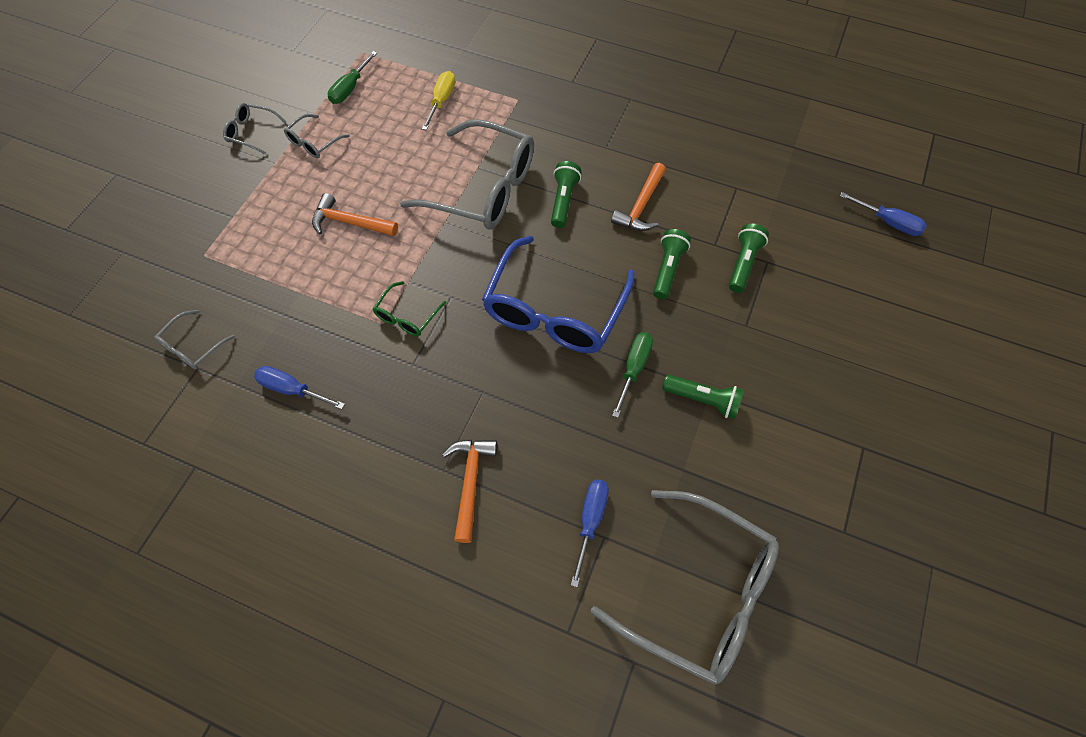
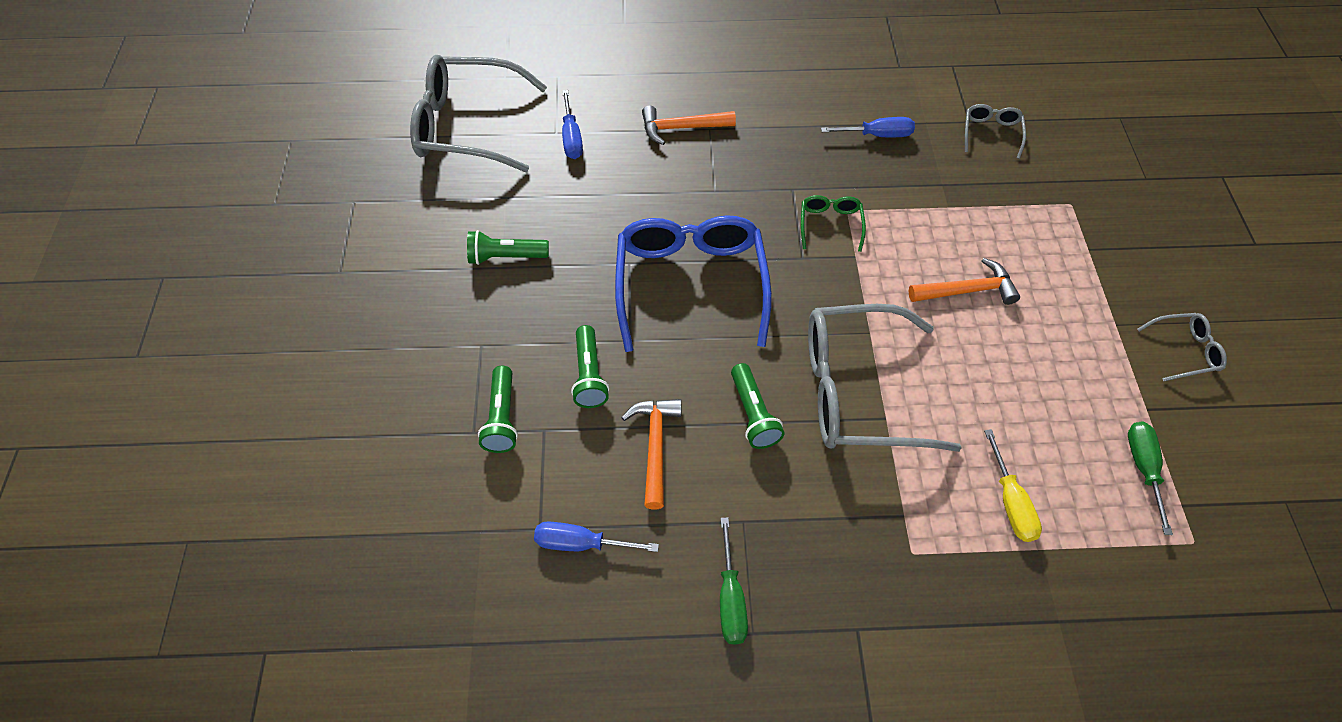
camera: 155 degrees right, 5 degrees down
(314, 142) = (1102, 369): grey glasses -> none
(470, 483) = (682, 128): orange hammer -> orange hammer turned 105 degrees clockwise
(633, 369) = (584, 259): green screwdriver -> green screwdriver (730, 598)
(888, 222) = (319, 558): blue screwdriver -> blue screwdriver (582, 543)

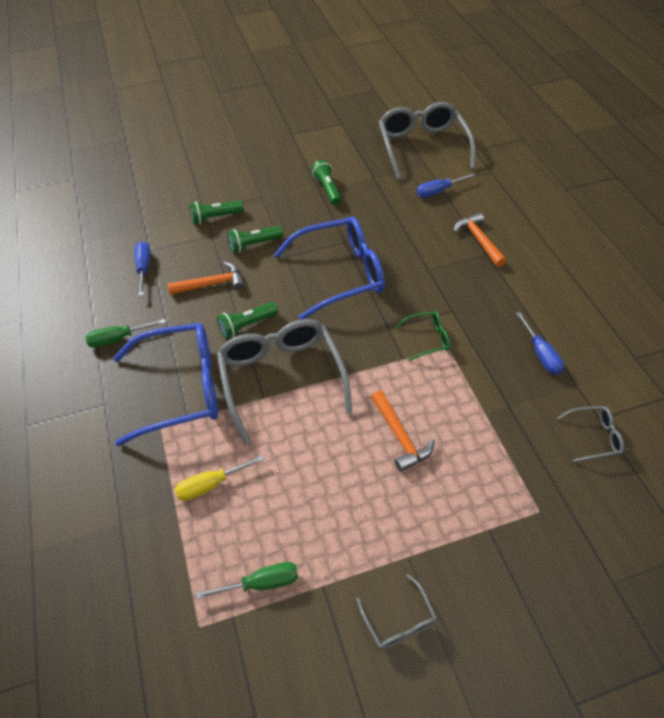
camera: 75 degrees right, 5 degrees down
(849, 519) = (180, 389): none -> blue glasses

